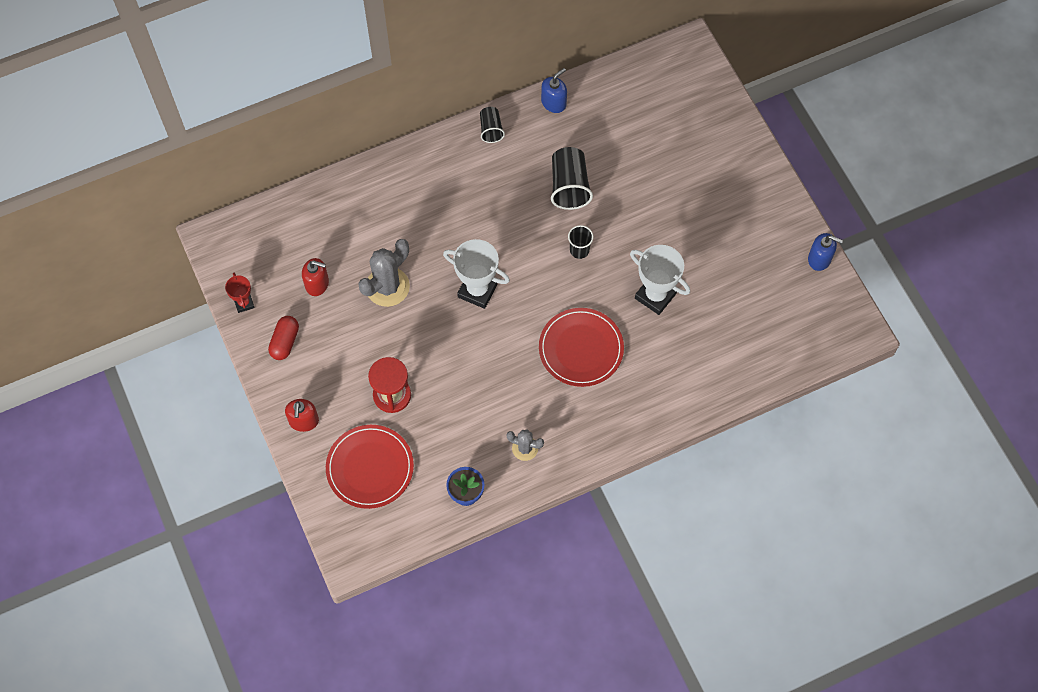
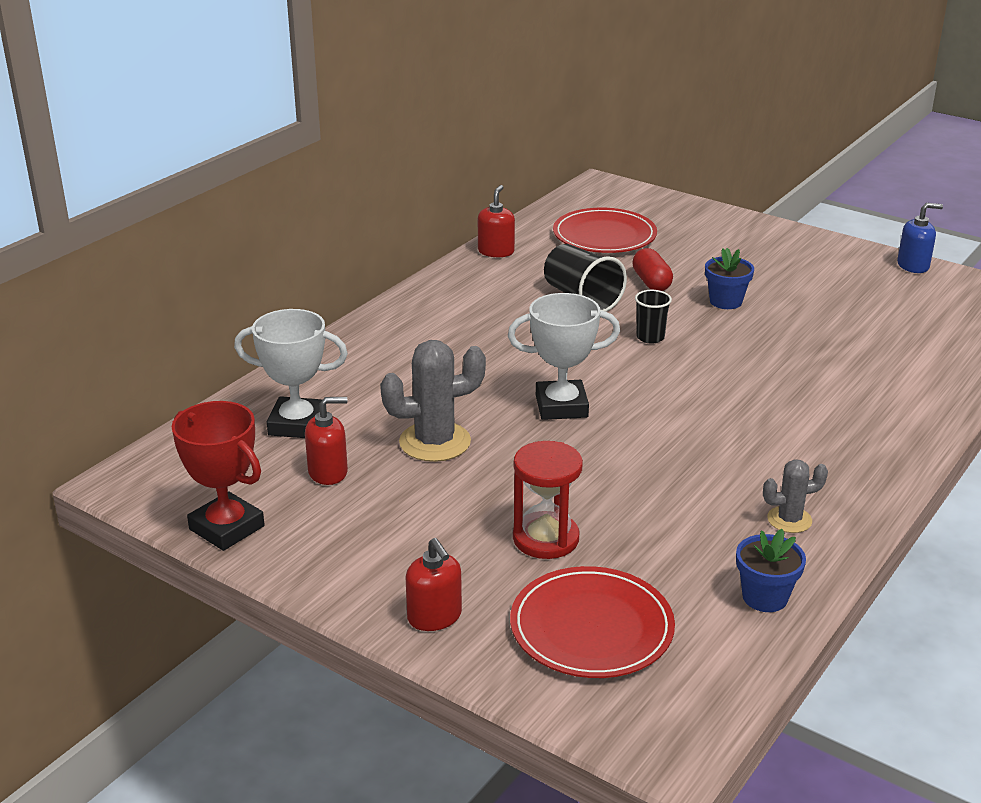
camera: 30 degrees left, 35 degrees down
(244, 303) = (227, 528): red trophy -> red trophy, size x1.80
(285, 342) = (328, 544): red capsule -> red capsule (651, 282)
(387, 287) = (435, 442): grey cactus -> grey cactus turned 60 degrees clockwise
(491, 129) = (442, 287): black cup -> none
(554, 103) = (496, 251): blue soap dispenser -> red soap dispenser
(581, 349) = (749, 409): red plate -> red plate (604, 235)
(655, 296) = (780, 342): white trophy -> white trophy (297, 424)
(657, 236) = (725, 301): none -> blue flower pot

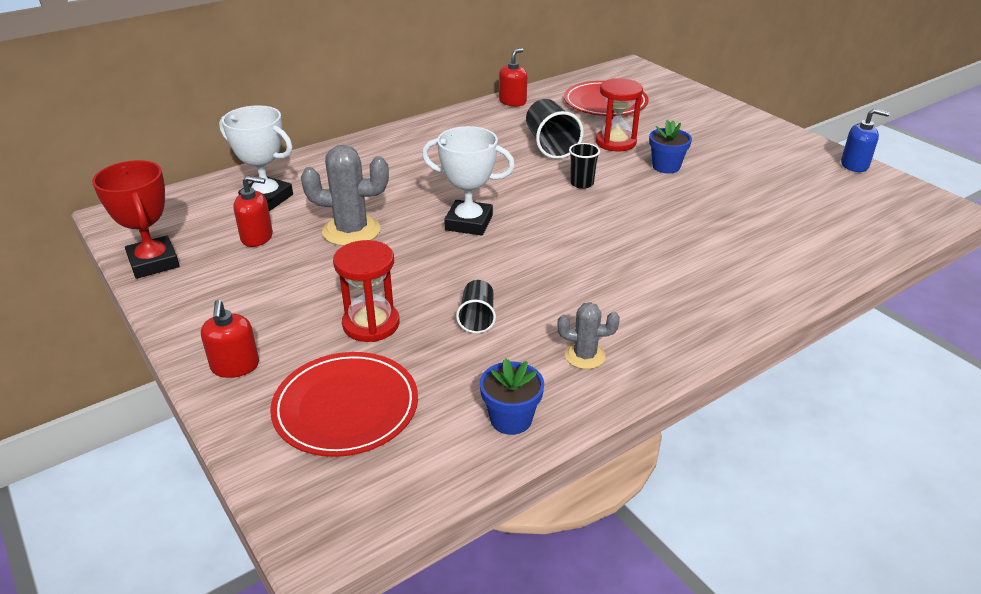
camera: 20 degrees right, 5 degrees up
(651, 282) = (615, 142): red capsule -> red hourglass
(653, 507) = (477, 318): none -> black cup

